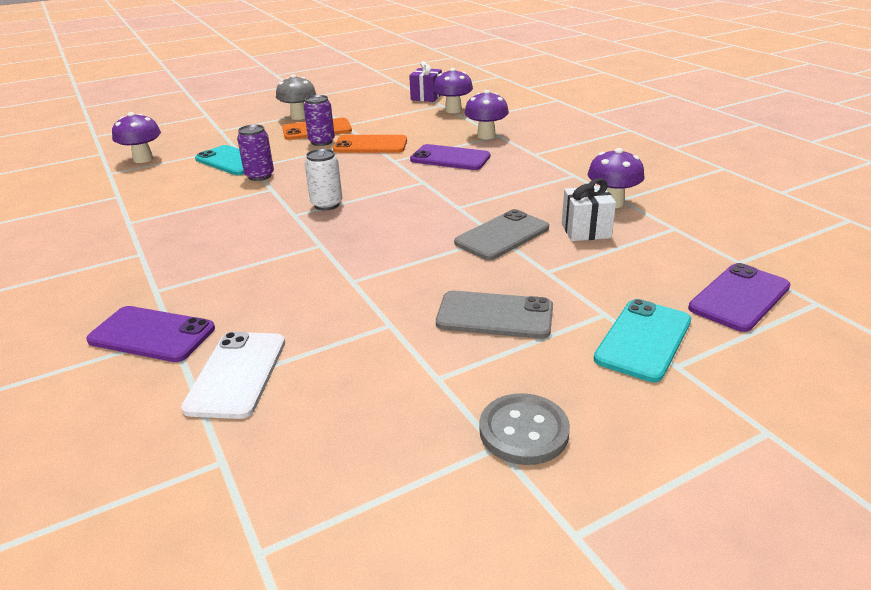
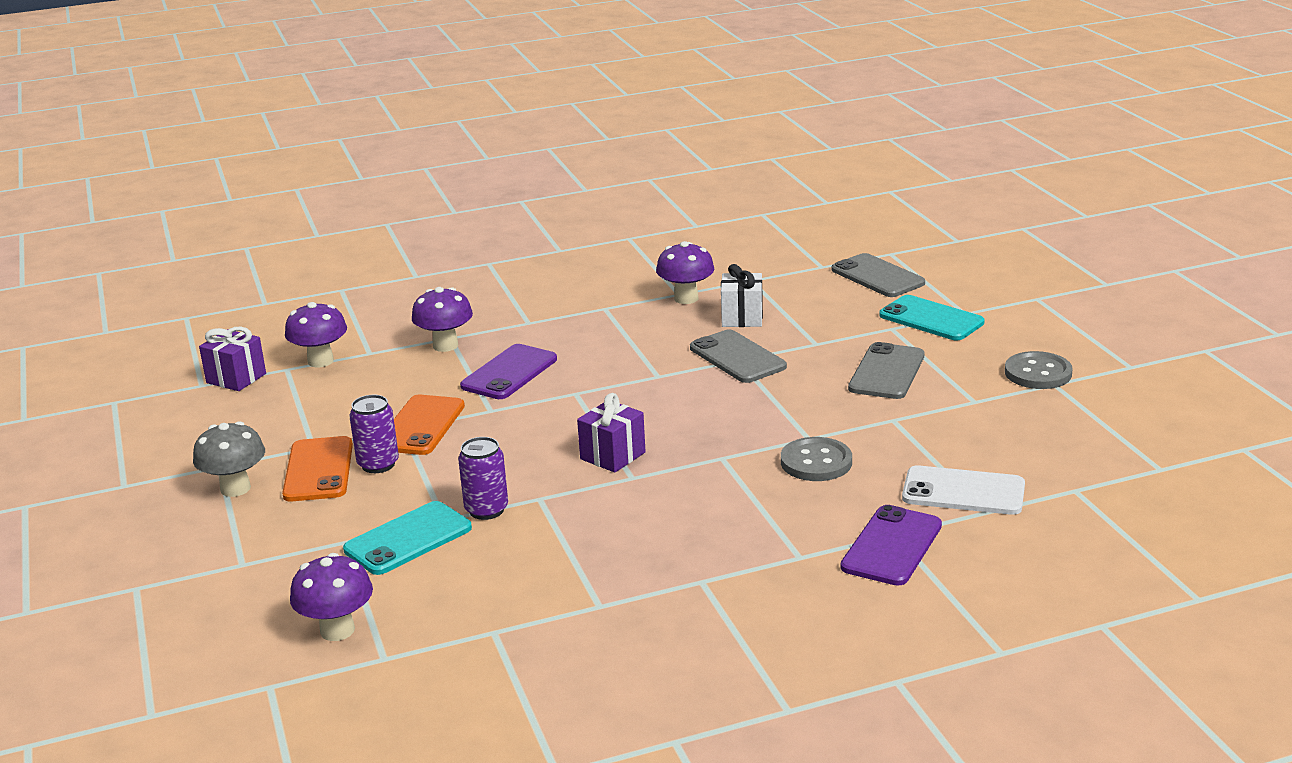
camera: 80 degrees left, 5 degrees down
(307, 287) = (816, 462): none -> grey button
(326, 204) = (612, 456): white can -> purple gift
(739, 297) = (877, 276): purple phone -> grey phone

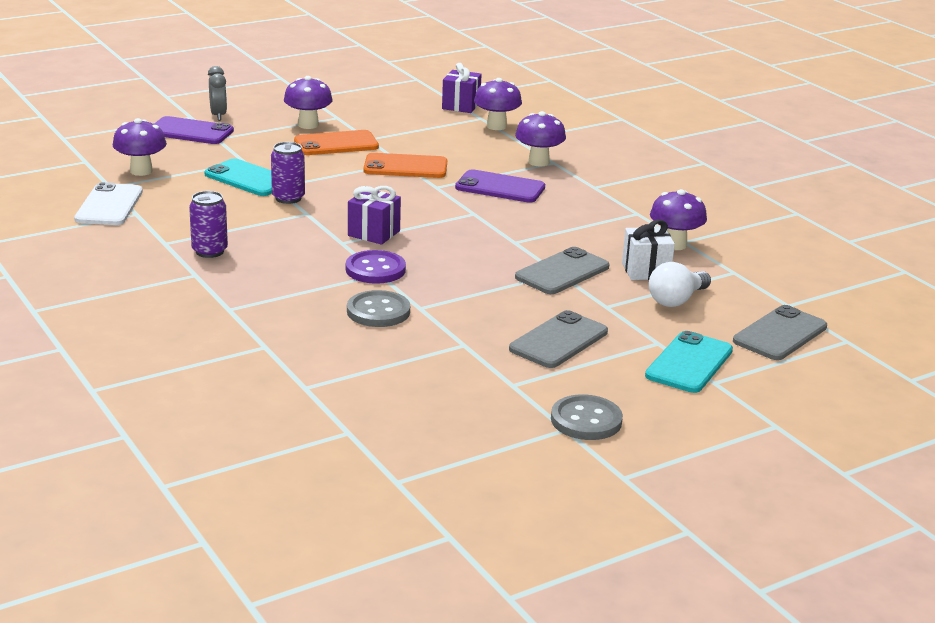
camera: 75 degrees right, 0 degrees up
(149, 562) = (218, 115): none -> grey clock
(235, 488) = (308, 125): grey mushroom -> purple mushroom
(378, 464) = (346, 160): purple can -> purple can (209, 251)
(711, 459) = (375, 269): none -> purple button
(807, 311) = (676, 300): none -> white light bulb
(887, 372) = (558, 341): grey phone -> grey phone turned 60 degrees counterclockwise
(892, 546) = (245, 345): purple phone -> purple phone (190, 132)
(963, 492) = (337, 377): white phone -> white phone (109, 205)

